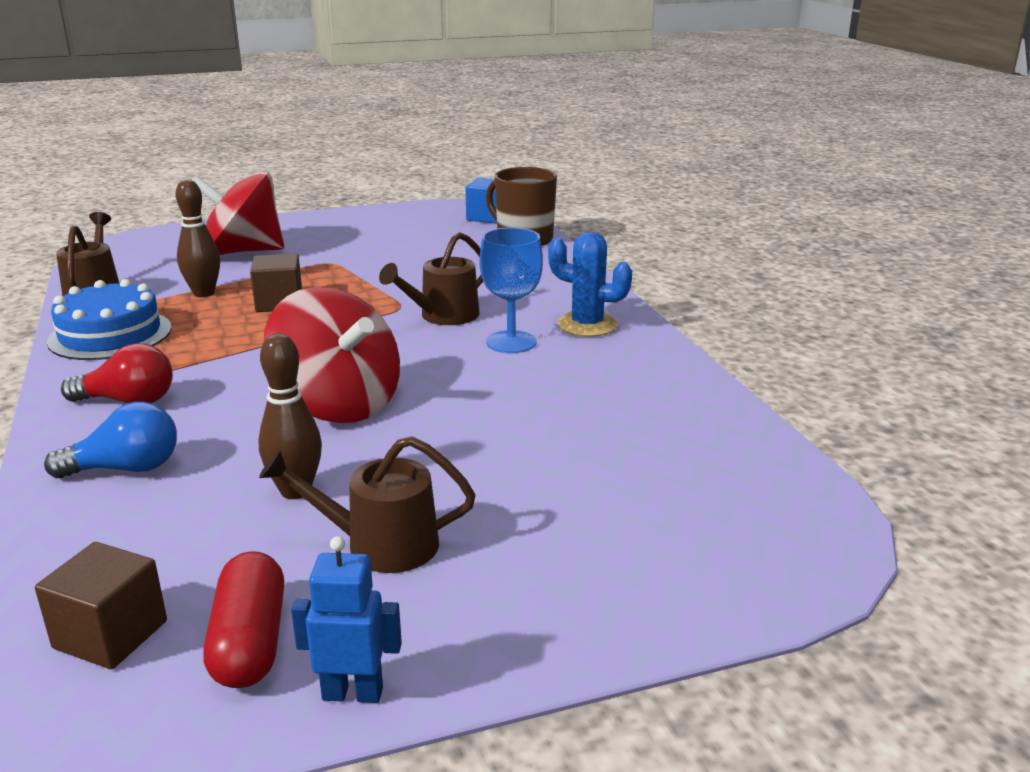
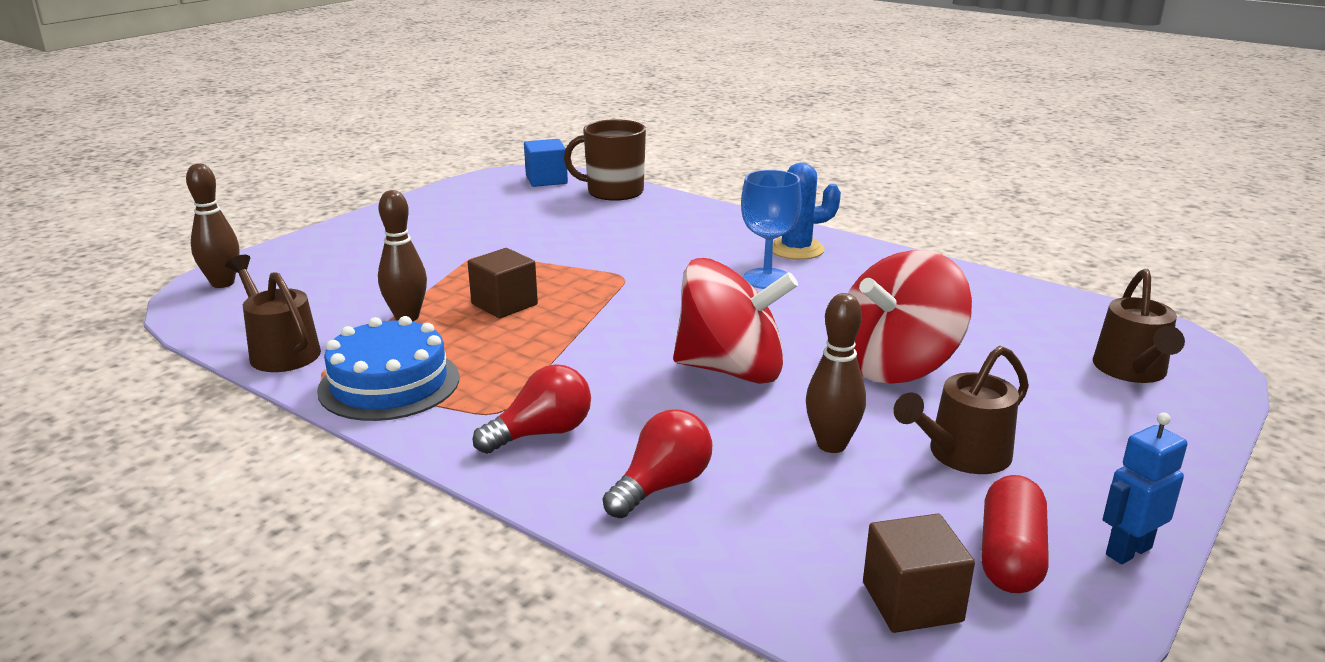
camera: 35 degrees left, 0 degrees up
(126, 469) = (662, 486): blue light bulb -> red light bulb
(146, 240) = (223, 283): none -> brown bowling pin
(243, 252) = (365, 268): red spinning top -> red spinning top (896, 365)
(250, 642) = (1010, 555): red capsule -> red capsule turned 60 degrees clockwise
(443, 316) = (674, 274): brown watering can -> brown watering can (1132, 371)

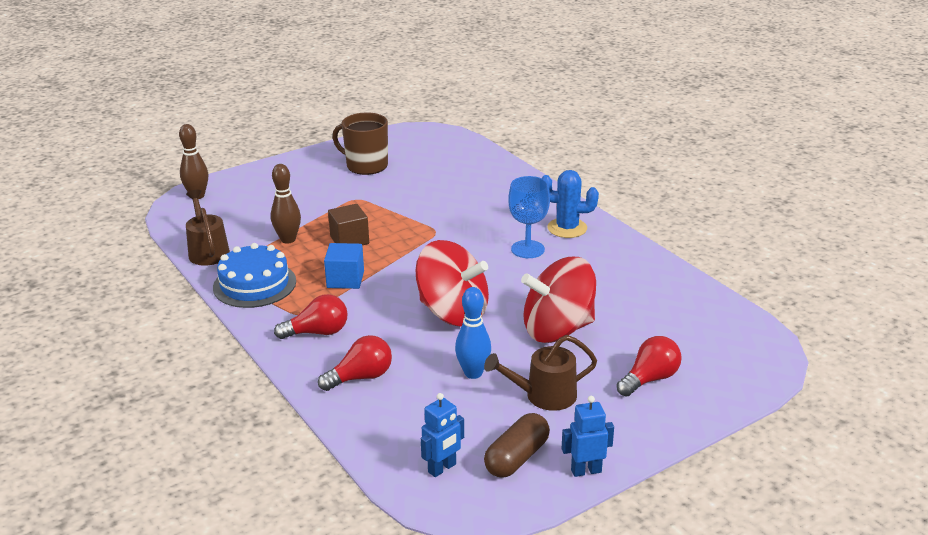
camera: 20 degrees right, 5 degrees up
(546, 180) = (439, 139): blue cube -> blue cube (345, 279)
(613, 191) = (478, 157): brown mug -> brown mug (366, 165)
(831, 445) = (473, 373): brown bowling pin -> blue bowling pin
(912, 602) = (442, 468): brown cube -> blue robot
(1010, 555) = (517, 458): red capsule -> brown capsule
(1079, 404) = (649, 379): none -> red light bulb
(1132, 371) = (710, 363): brown watering can -> none

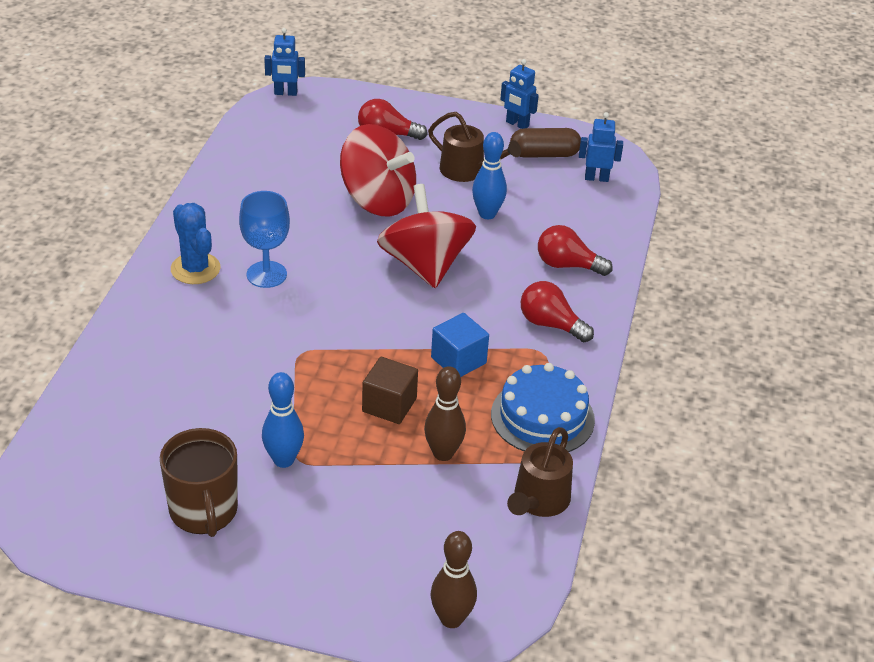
camera: 135 degrees left, 10 degrees up
(363, 195) = (283, 460): none -> blue bowling pin
(778, 356) = (285, 93): none -> blue robot

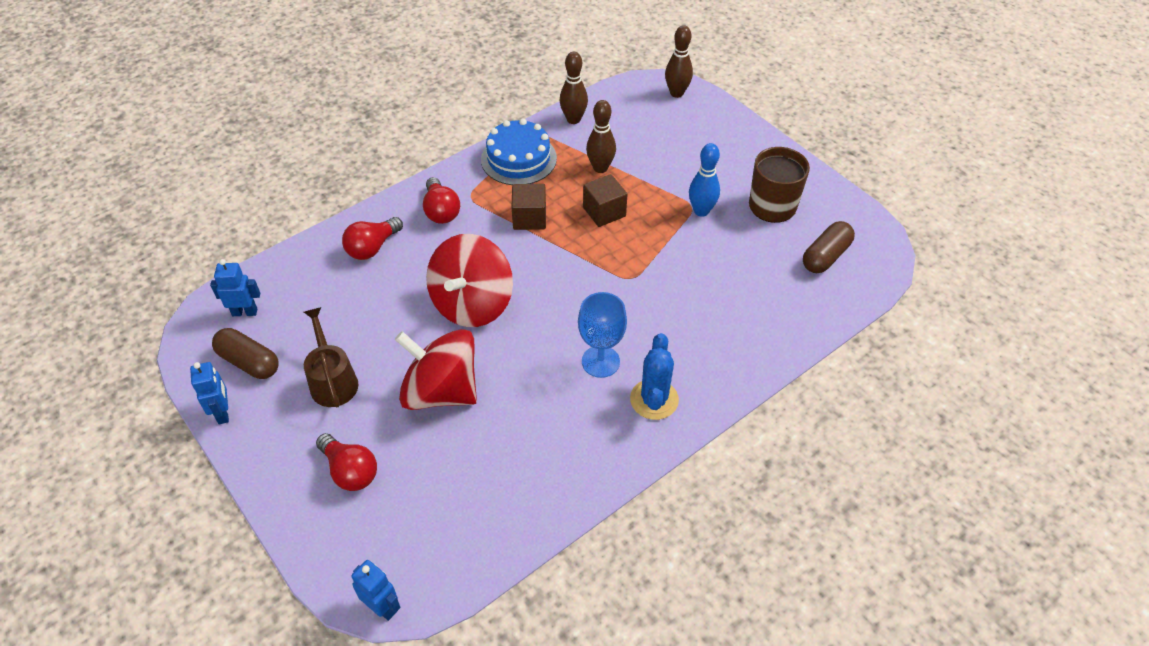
camera: 140 degrees left, 10 degrees up
(103, 477) = (825, 256): none -> brown capsule
(377, 200) = (441, 391): red spinning top -> red spinning top turned 45 degrees counterclockwise
(458, 360) = (529, 218): blue cube -> brown cube
(487, 214) = (372, 325): blue bowling pin -> none
(539, 501) = (573, 119): brown watering can -> brown bowling pin
(567, 265) = (372, 247): red light bulb -> red light bulb turned 75 degrees clockwise
(596, 178) = (245, 312): blue robot -> blue robot turned 135 degrees clockwise

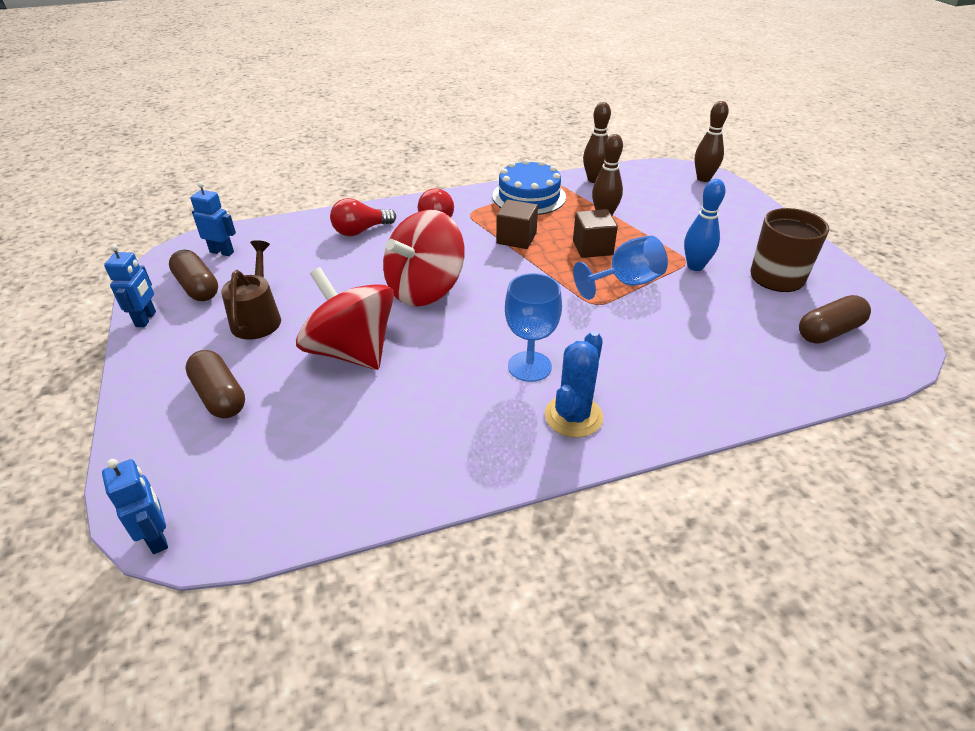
camera: 20 degrees right, 10 degrees down
(350, 471) = (220, 396): red light bulb -> brown capsule
(648, 247) = (625, 283): none -> blue goblet

